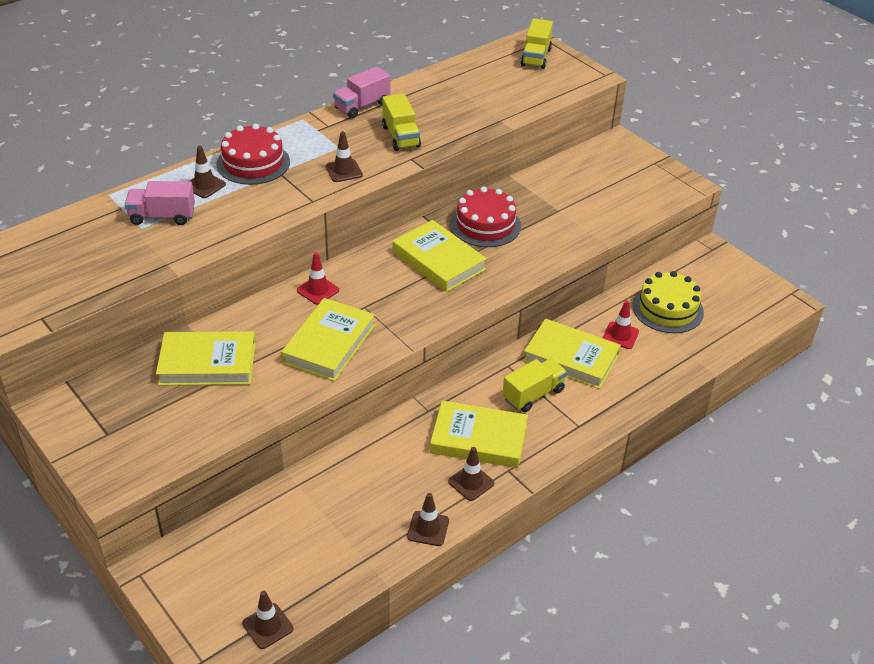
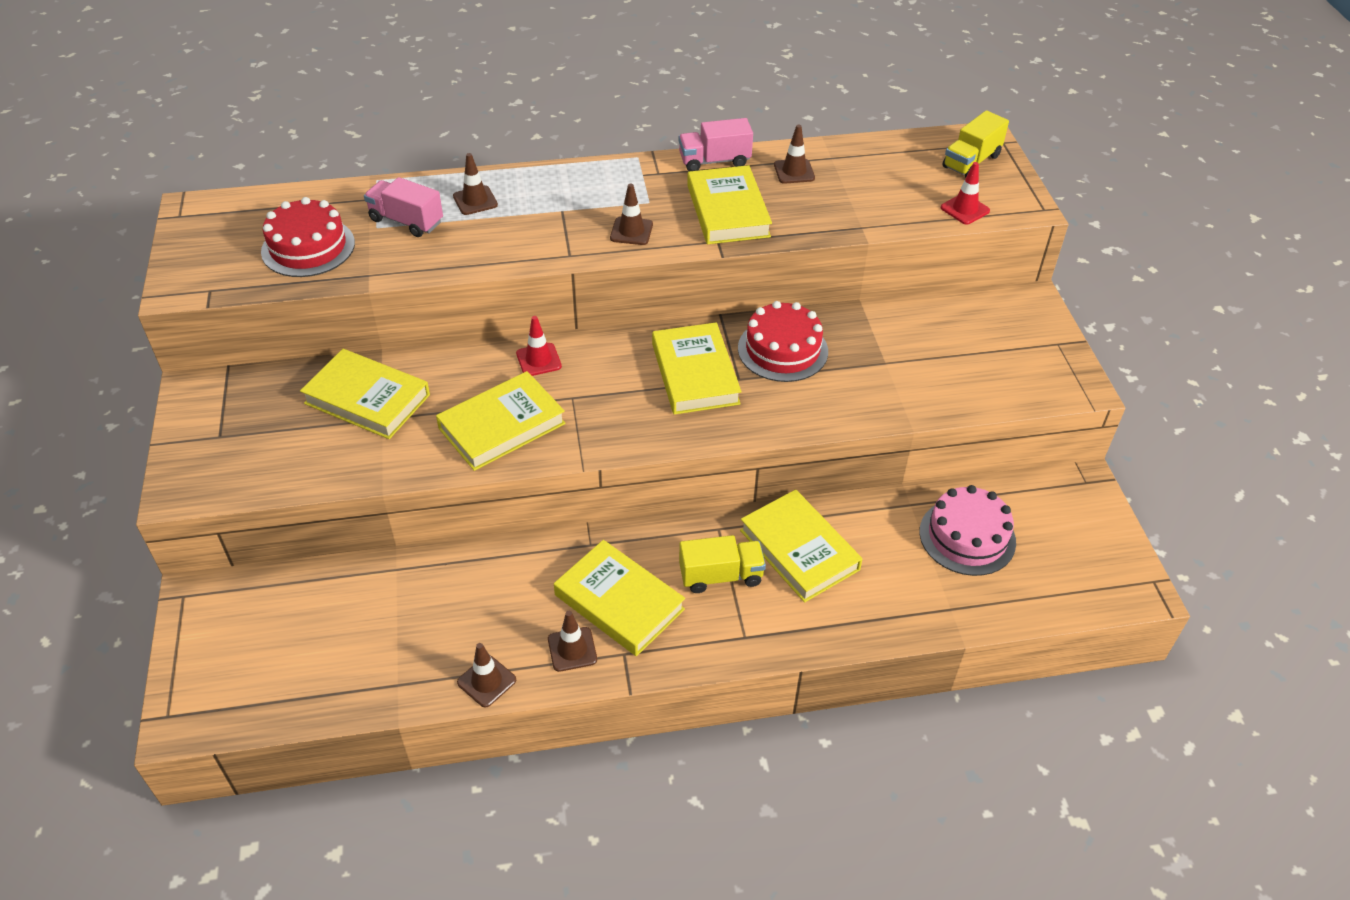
camera: 30 degrees right, 5 degrees up
(253, 163) = (544, 191): red cake -> red cake (308, 247)
(267, 626) = (252, 710): brown traffic cone -> brown traffic cone (794, 171)
(401, 137) = (728, 211): yellow truck -> yellow book
(620, 335) = (881, 546): red traffic cone -> red traffic cone (965, 209)
(667, 309) = (967, 536): yellow cake -> pink cake

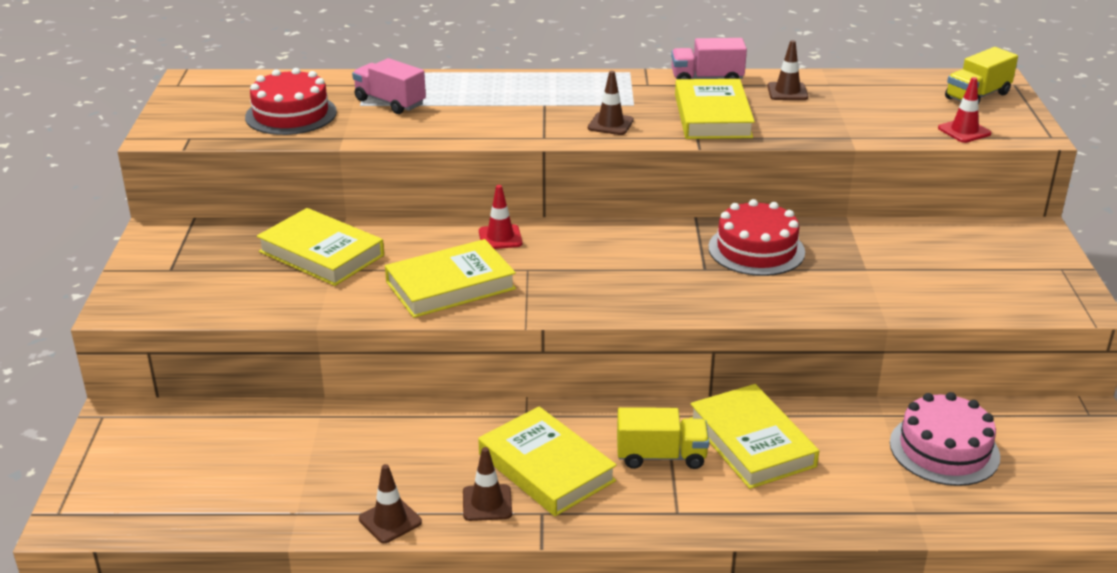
camera: 10 degrees right, 15 degrees down
(475, 200) = (460, 92): brown traffic cone -> none
(695, 374) = (659, 261): yellow book -> none

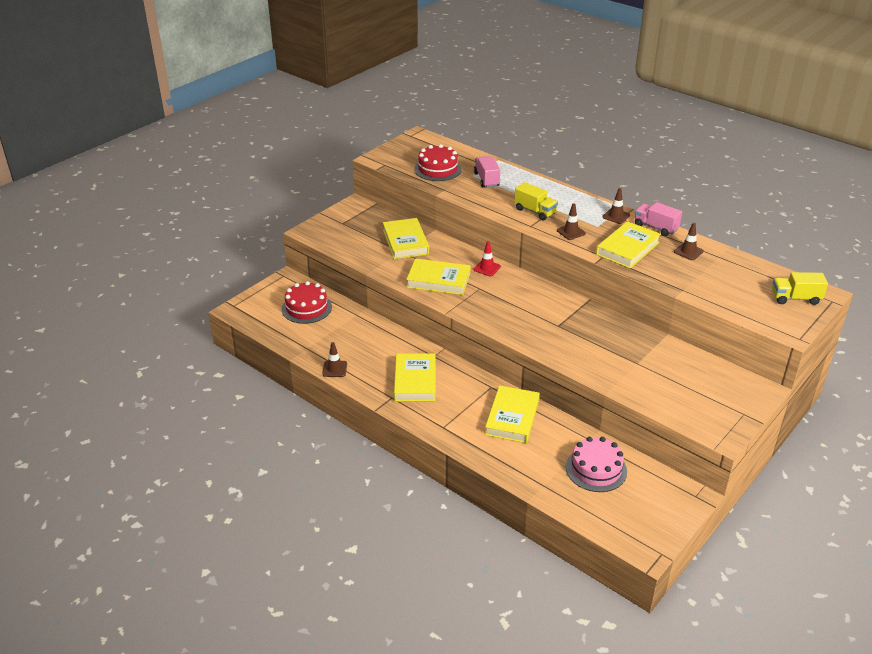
camera: 40 degrees right, 5 degrees up
(487, 503) = (376, 382): brown traffic cone -> brown traffic cone (616, 216)
(661, 456) = (466, 402): yellow truck -> yellow truck (535, 211)
(756, 250) = (596, 328): red cake -> red cake (306, 308)
(964, 131) = (752, 314): red traffic cone -> none

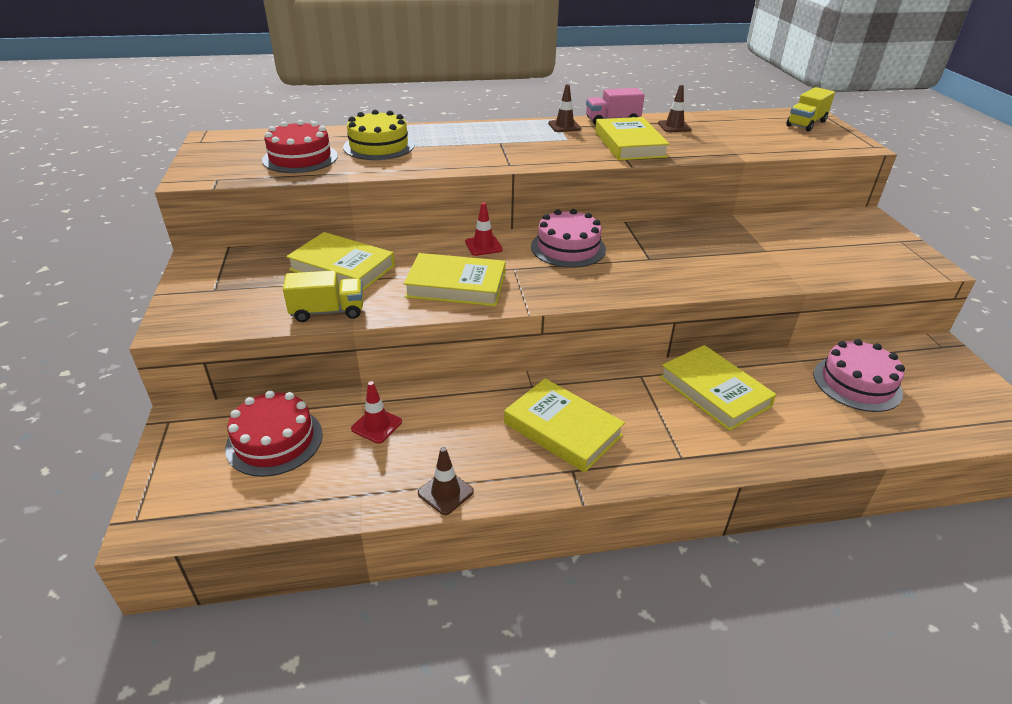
camera: 50 degrees left, 0 degrees up
(348, 327) = (376, 425): none -> red traffic cone
(438, 280) = (456, 285): yellow book -> yellow book turned 45 degrees clockwise
(486, 179) = (379, 146): pink truck -> yellow cake
(527, 294) = (568, 248): none -> pink cake
(535, 211) = (487, 151): yellow truck -> yellow truck (328, 311)
(571, 232) = (556, 153): brown traffic cone -> none

